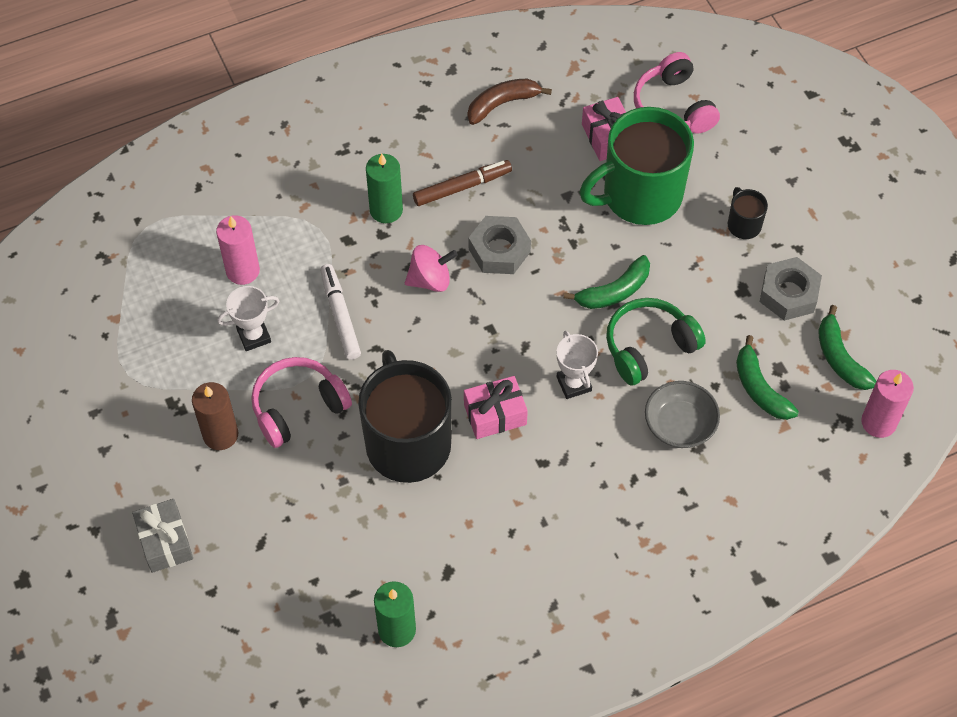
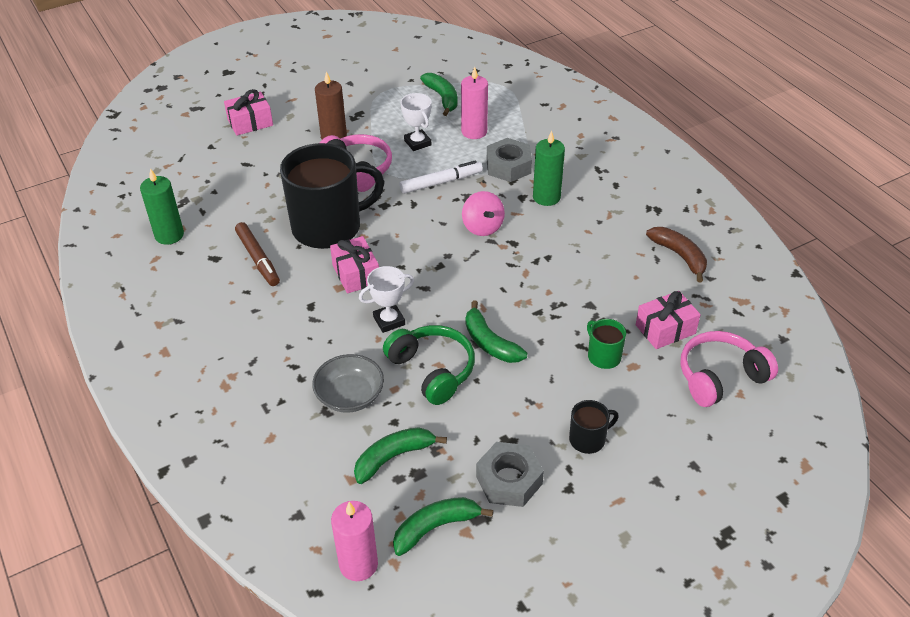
camera: 85 degrees right, 15 degrees down
(159, 300) = (442, 98): none -> green banana
(165, 542) = (250, 122): grey gift -> pink gift
(462, 187) = (581, 238): brown marker -> brown marker (258, 259)
(499, 250) = (520, 265): grey nut -> grey nut (508, 166)
(640, 195) = (603, 356): green mug -> green mug, size x0.43

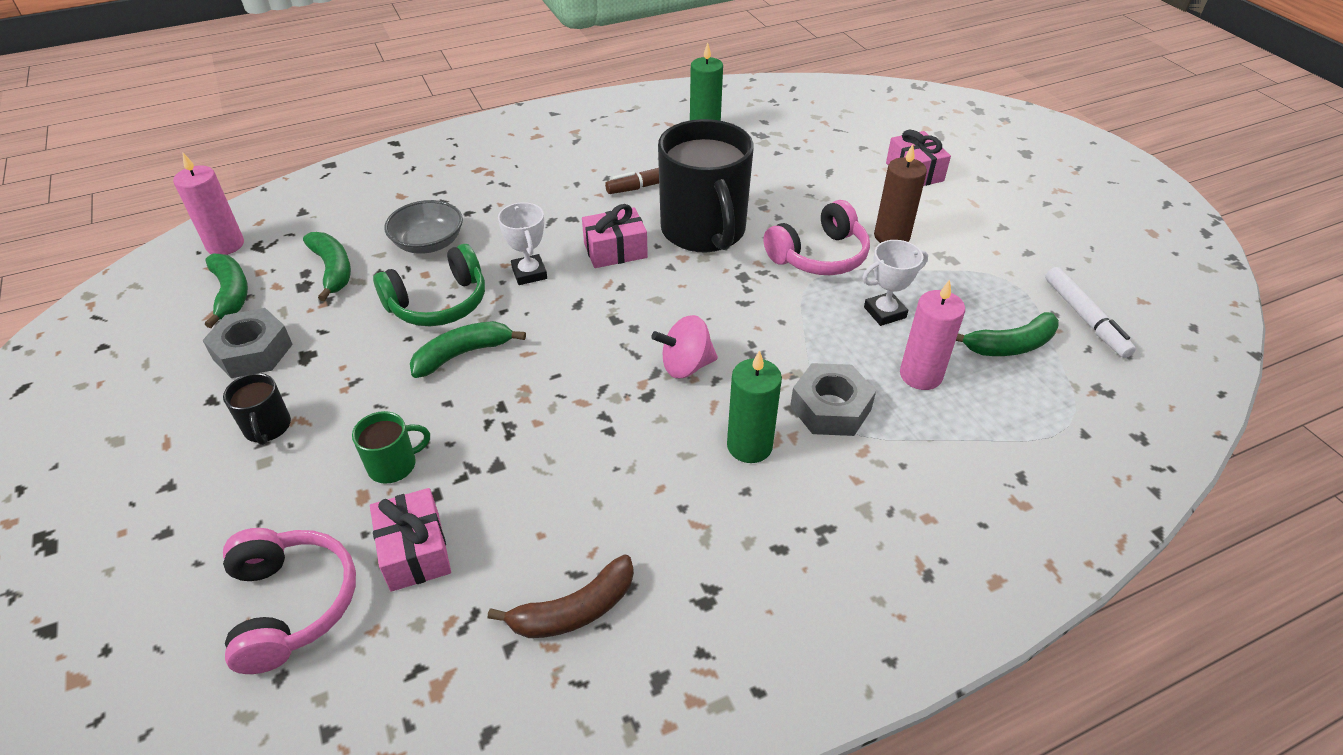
camera: 95 degrees right, 0 degrees up
(441, 182) = (790, 331): white marker -> white marker (1085, 318)

